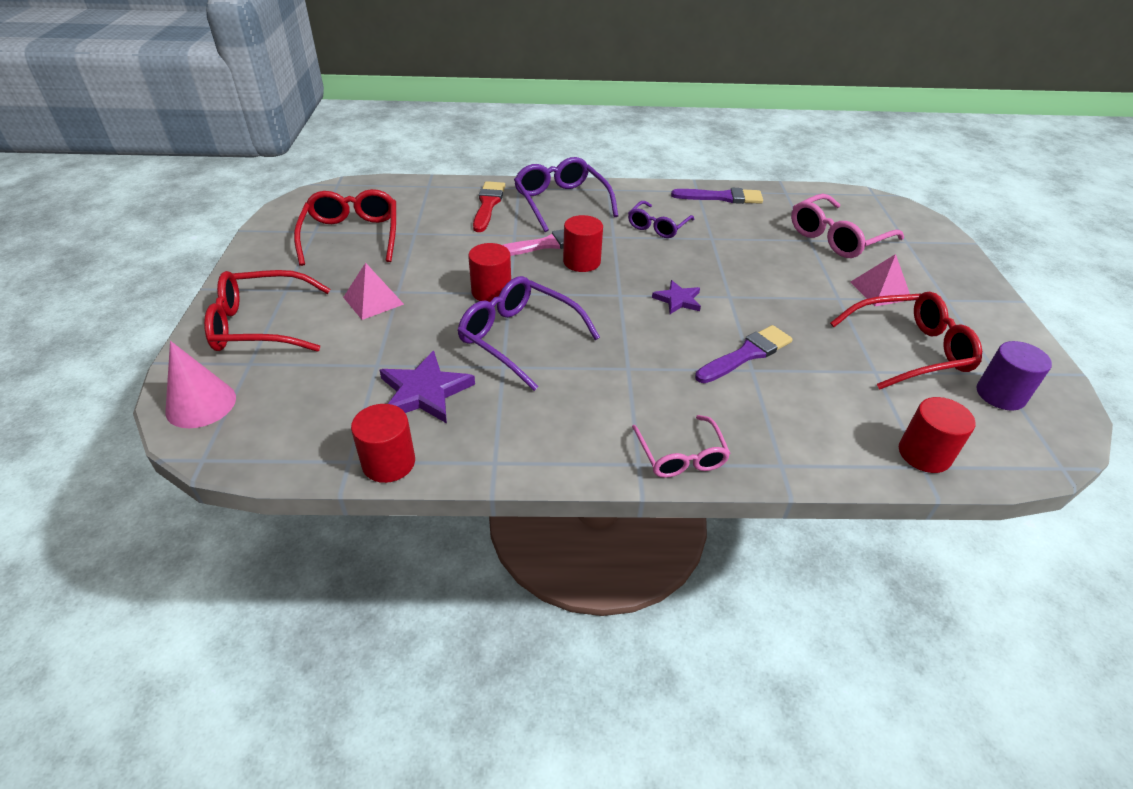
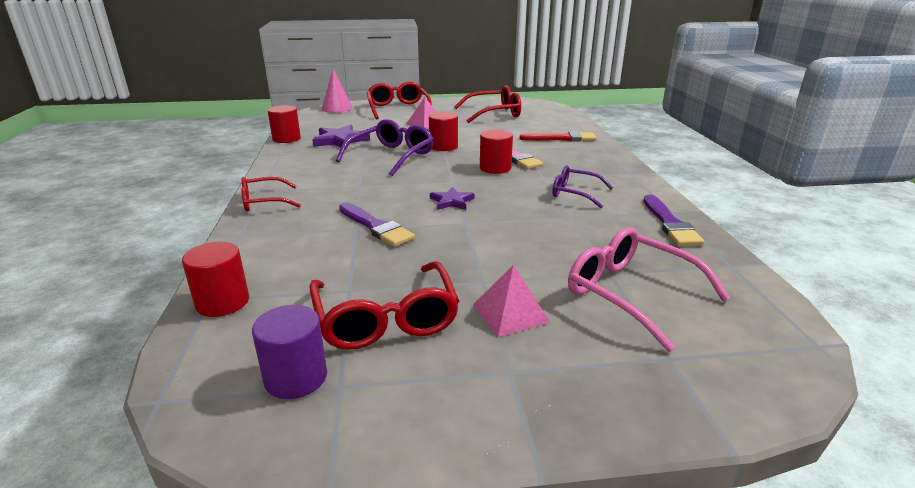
camera: 85 degrees right, 15 degrees down
(561, 202) = (587, 158): purple glasses -> none
(680, 455) = (264, 202): pink glasses -> red glasses

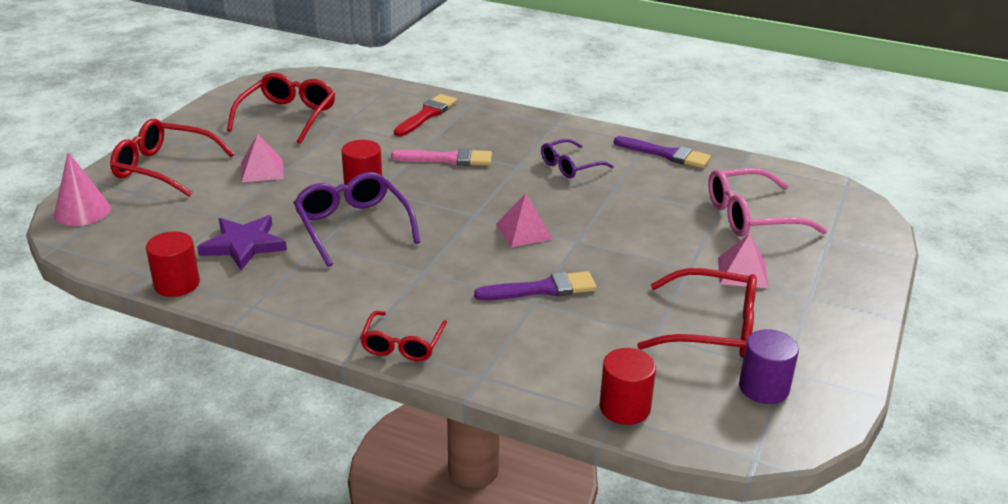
camera: 60 degrees left, 5 degrees up
(452, 201) = (524, 231): purple star -> pink pyramid
(495, 168) = (466, 180): red cylinder -> none

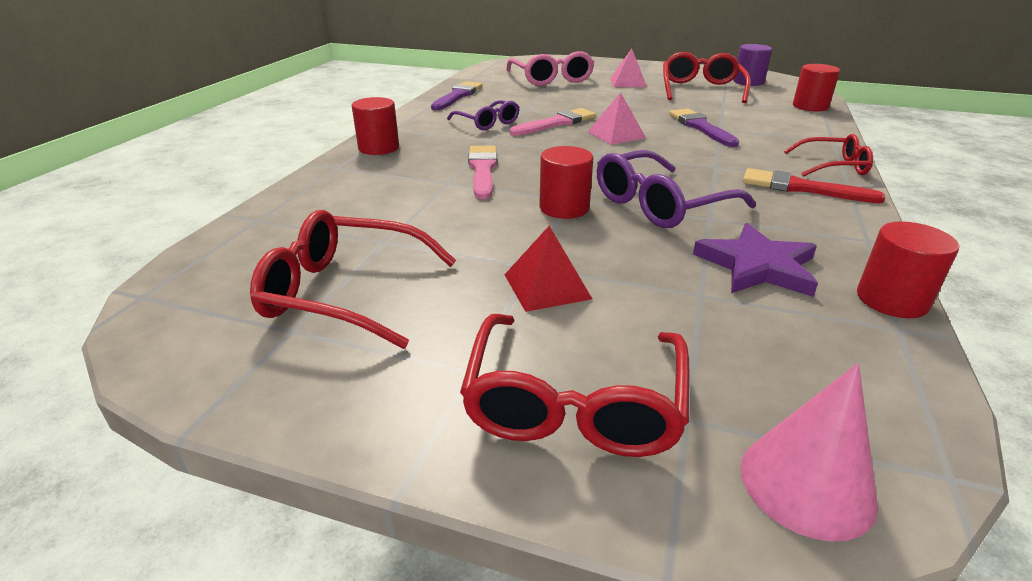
camera: 95 degrees left, 0 degrees up
(262, 170) = (547, 286): pink pyramid -> red pyramid
(427, 115) = (360, 188): red brush -> red brush (801, 188)
(508, 119) = (378, 148): none -> red cylinder
(565, 202) = (556, 123): none -> pink brush

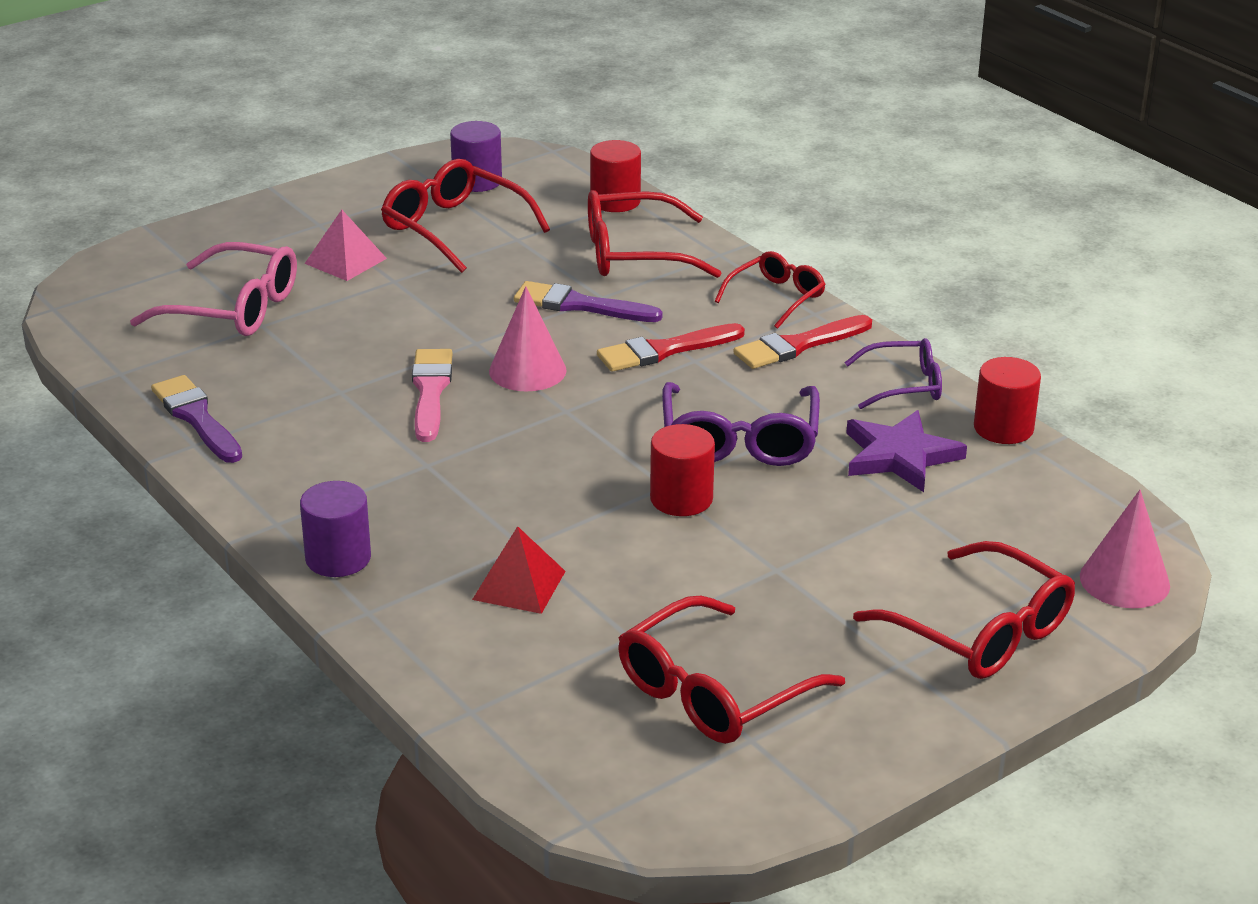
camera: 55 degrees left, 0 degrees up
(378, 148) = (338, 558): red cylinder -> purple cylinder
(483, 170) = (517, 508): pink brush -> none
(487, 122) = (354, 440): purple glasses -> purple glasses (903, 385)
(547, 286) = (819, 576): red pyramid -> red pyramid (519, 585)
(616, 135) = (527, 370): pink pyramid -> pink cone
(706, 156) = (664, 350): none -> red brush
(778, 123) = (635, 253): none -> red glasses

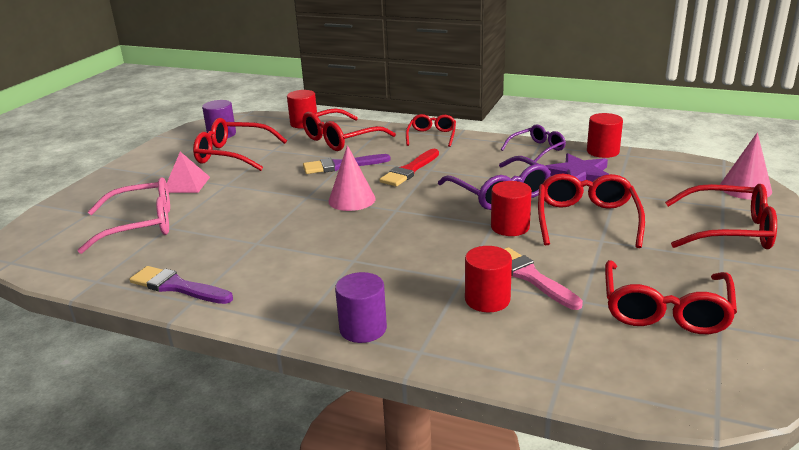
camera: 30 degrees left, 5 degrees down
(430, 391) = (310, 225): pink brush -> pink brush (531, 277)
(519, 585) = (487, 299): red pyramid -> red cylinder
(798, 345) = (468, 150): red brush -> none
(801, 531) = (586, 220): none -> red glasses

